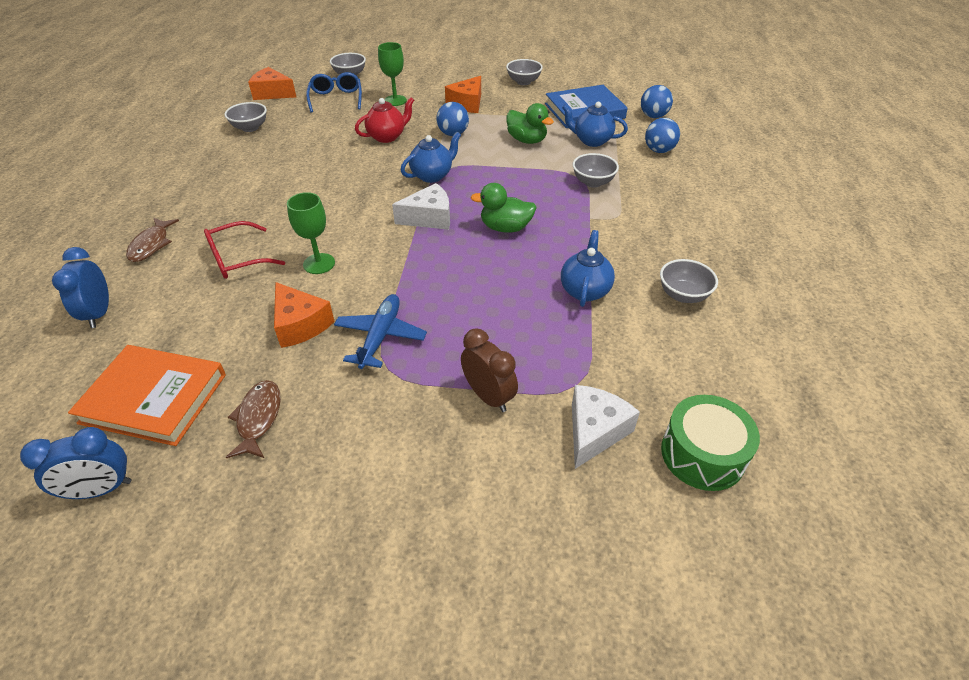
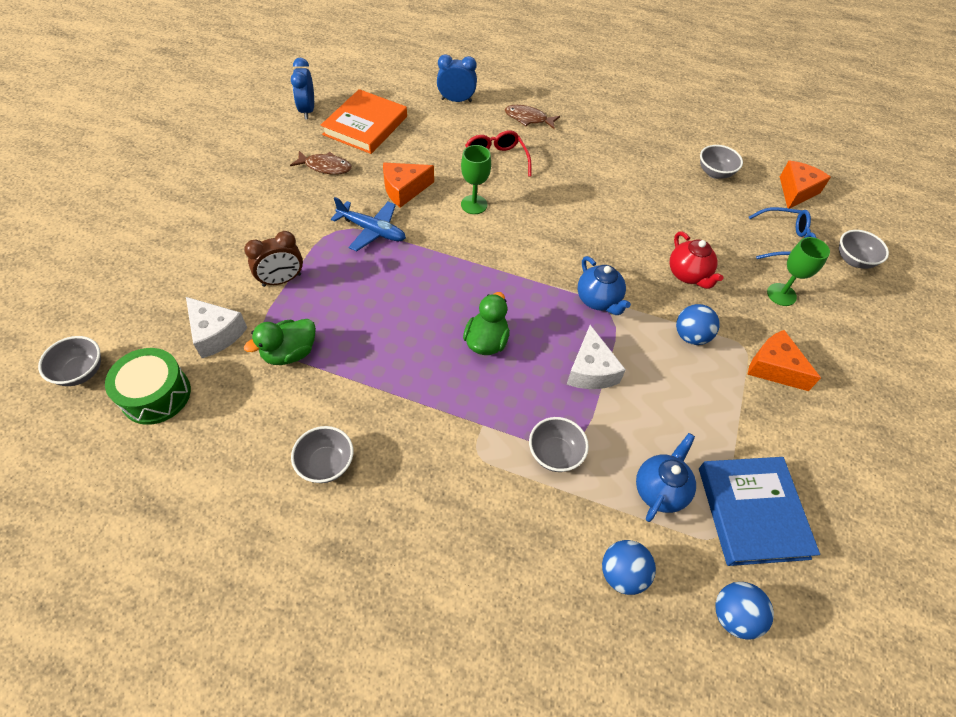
camera: 100 degrees right, 10 degrees up
(429, 218) = (520, 285): white cheese -> white cheese (590, 370)
(523, 82) = (852, 456): grey bowl -> grey bowl (81, 372)
(527, 140) = (668, 410): green duck -> green duck (290, 353)
(585, 290) = (368, 379): blue teapot -> none

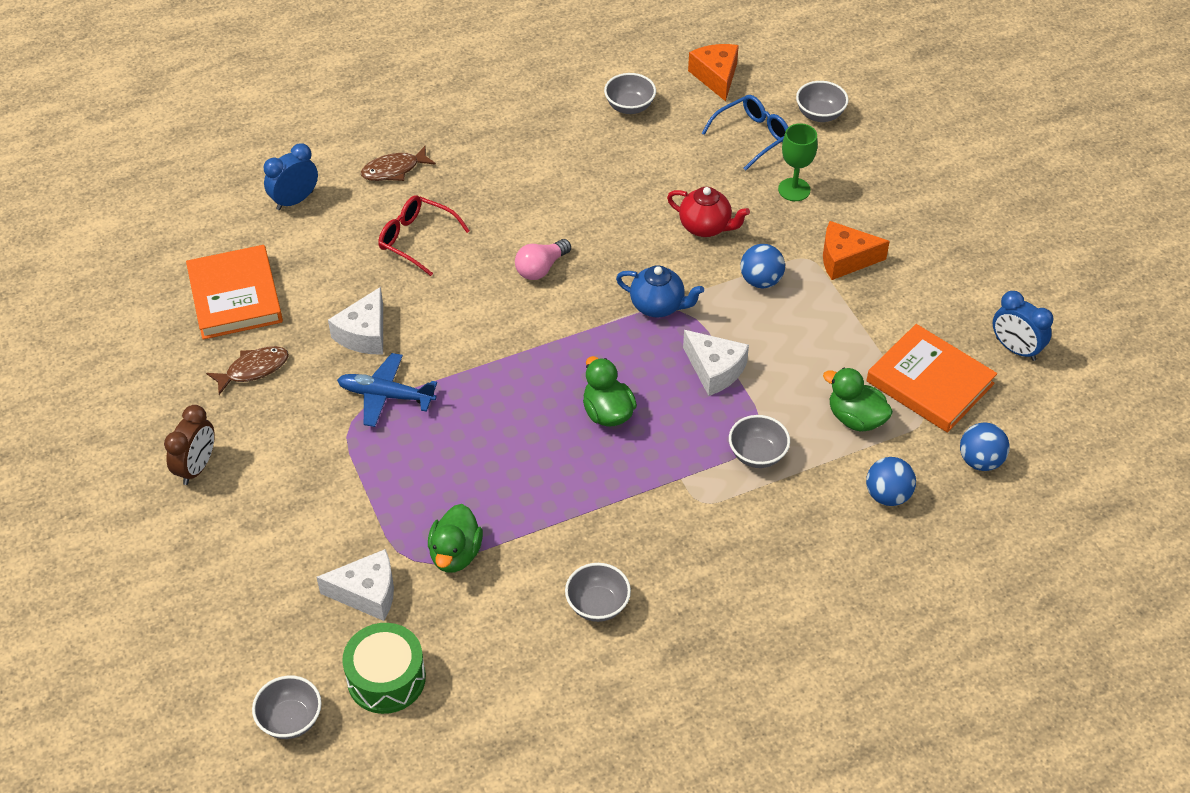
camera: 40 degrees left, 5 degrees down
(282, 280) = (362, 504): brown clock -> brown clock (197, 467)
(307, 110) = (148, 325): blue clock -> blue clock (1015, 349)
(372, 230) = (385, 395): blue plane -> blue plane turned 150 degrees counterclockwise
(404, 190) = (364, 334): orange cheese -> white cheese
(474, 204) = (449, 299): green goblet -> none
(549, 225) = (541, 268): none -> pink light bulb
(660, 490) = (855, 418): blue teapot -> green duck
(752, 512) = (929, 383): blue book -> orange book

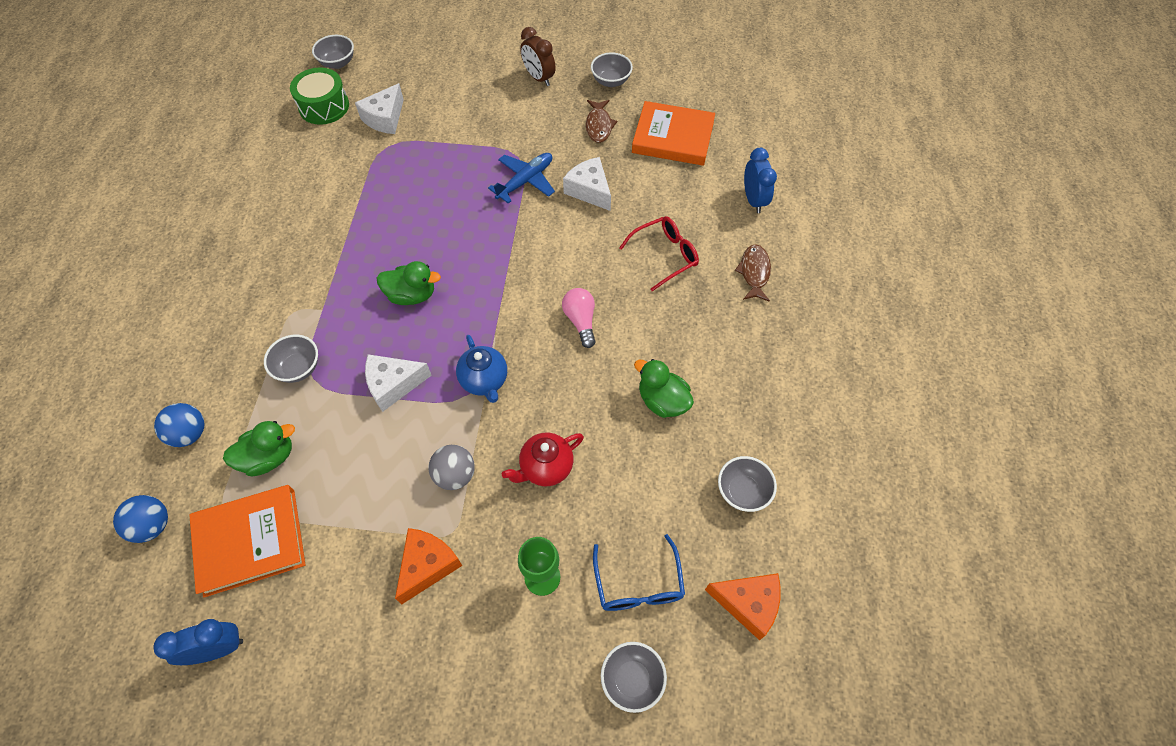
camera: 120 degrees right, 10 degrees up
(455, 554) = (374, 166): green duck -> green duck (662, 401)
(597, 605) = (275, 217): grey bowl -> grey bowl (611, 81)
(658, 306) = (484, 381): blue teapot -> blue teapot turned 75 degrees counterclockwise
(761, 281) = (455, 475): blue ball -> grey ball

